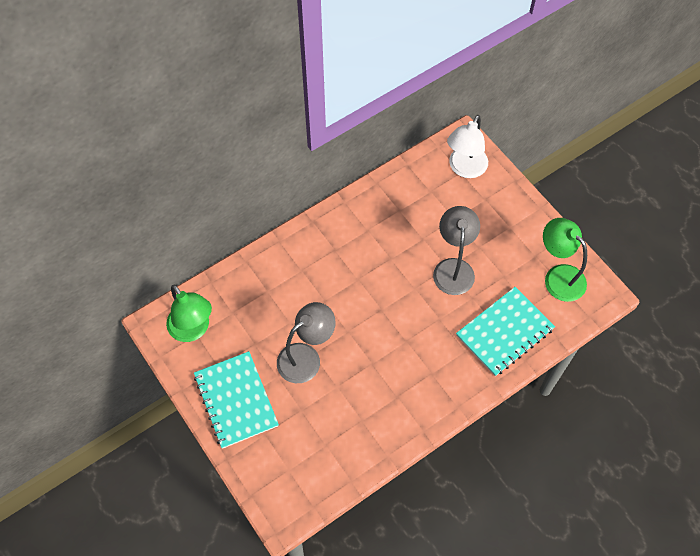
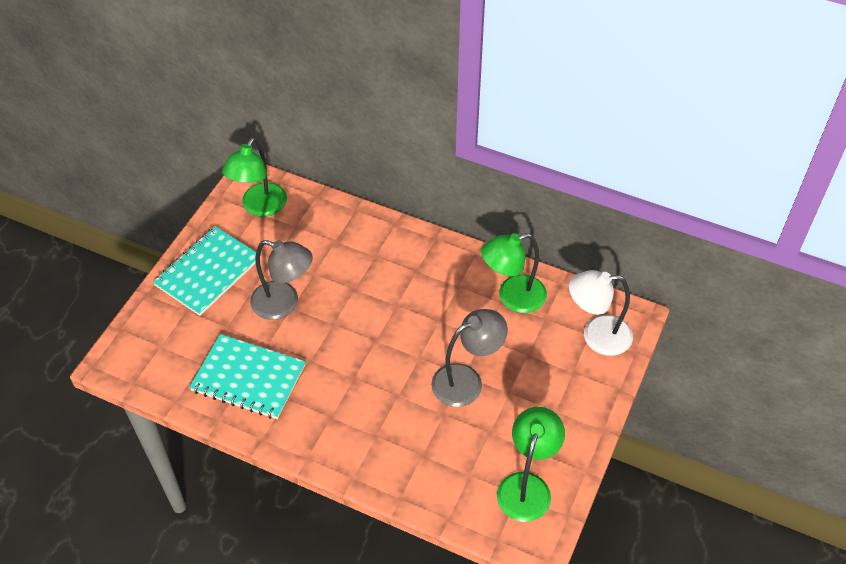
camera: 60 degrees right, 10 degrees down
(400, 201) = (512, 297): none -> green lamp
(504, 332) = (421, 463): turquoise notebook -> turquoise notebook (248, 378)

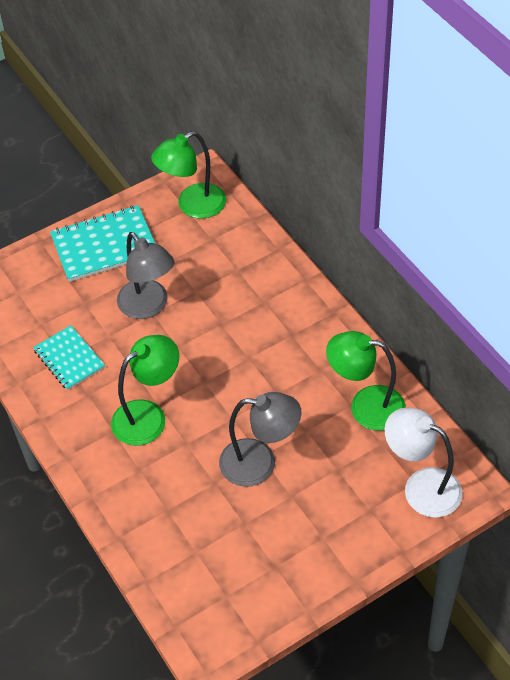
camera: 35 degrees right, 0 degrees up
(248, 378) = (69, 359): turquoise notebook -> turquoise notebook, size x0.64
(527, 486) = (240, 593): green lamp -> green lamp (148, 416)

